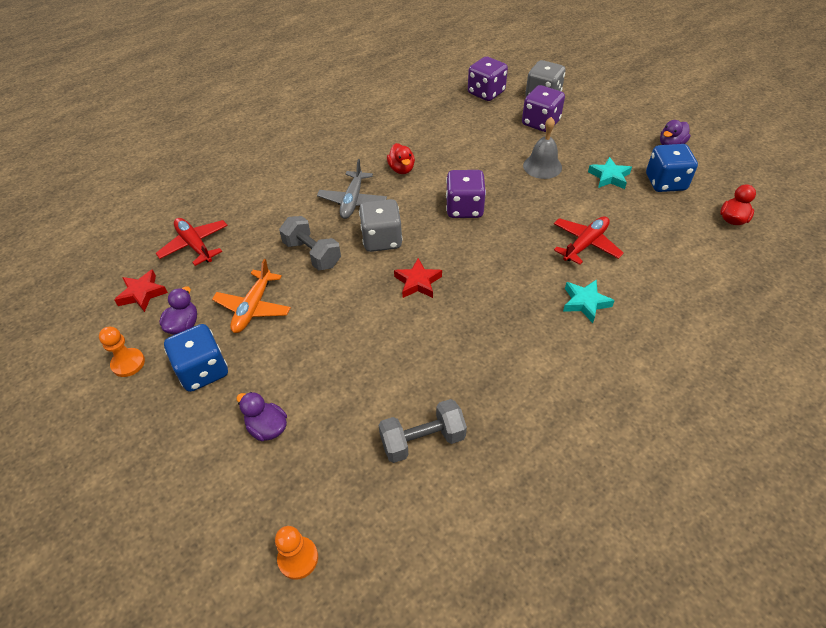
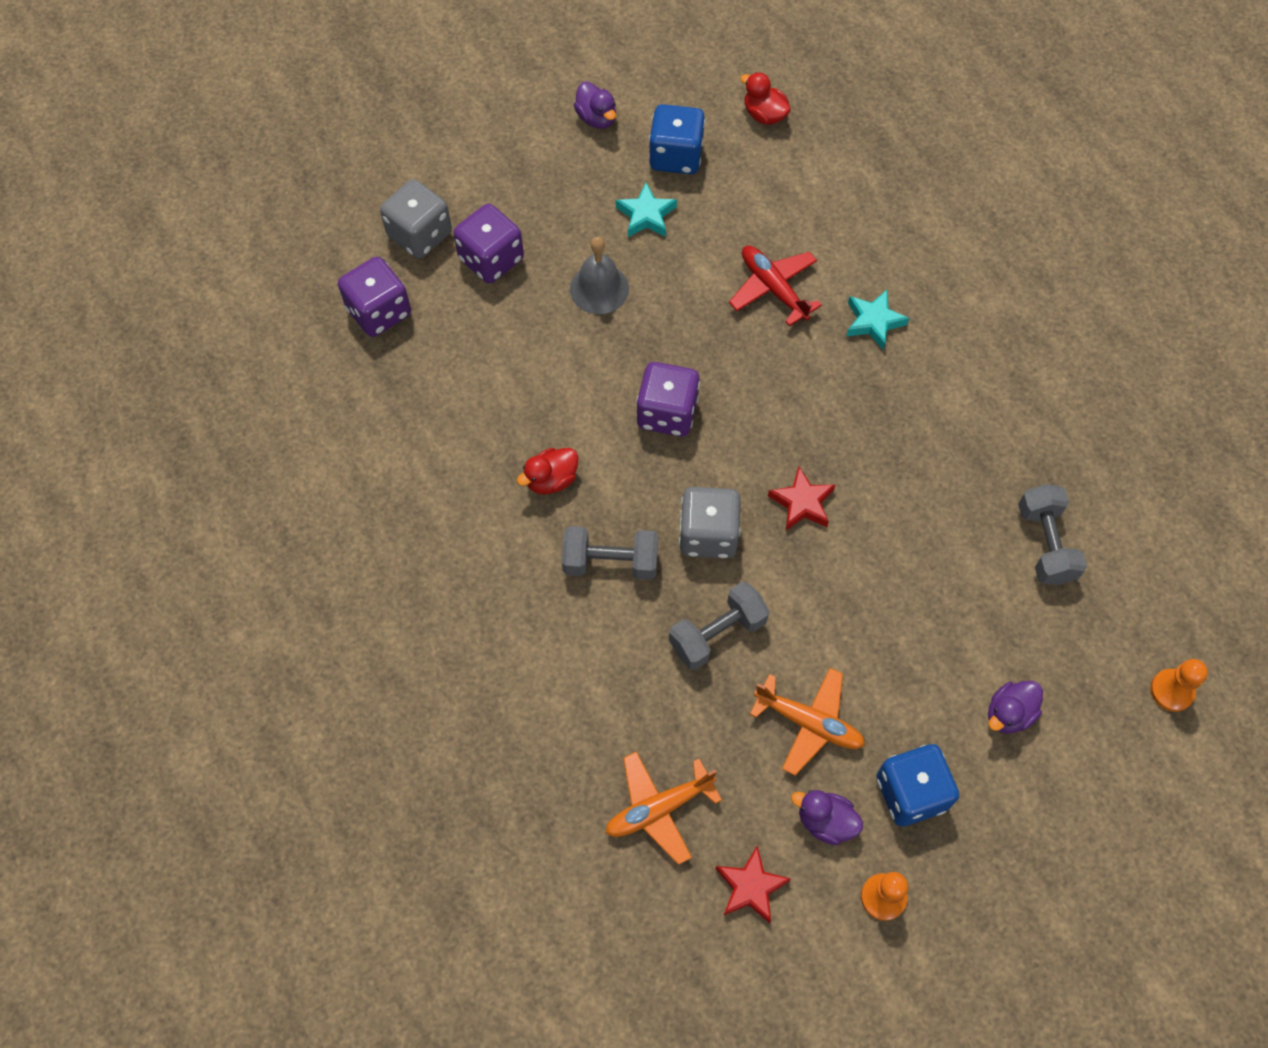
camera: 80 degrees left, 15 degrees up
(195, 245) = (659, 809): red plane -> orange plane
(353, 201) = (610, 562): grey plane -> grey dumbbell
(401, 169) = (551, 480): red duck -> red duck turned 150 degrees clockwise

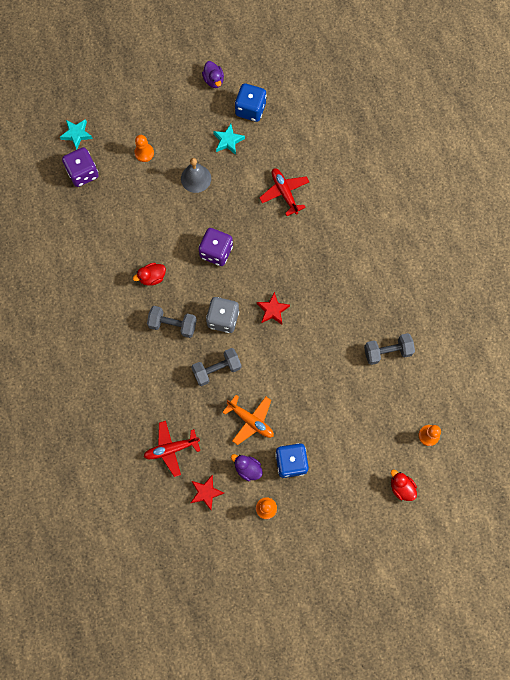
camera: 10 degrees right, 10 degrees up
(420, 235) = (110, 133): grey dice -> none
(491, 259) = (144, 153): purple dice -> orange pawn
(659, 809) = (171, 449): orange plane -> red plane
(764, 115) = (302, 92): red duck -> red duck (401, 487)
(873, 322) = (331, 219): turquoise star -> turquoise star (76, 134)
(1009, 714) = (347, 433): purple duck -> none
(1045, 544) = (387, 351): grey dumbbell -> grey dumbbell turned 75 degrees clockwise

